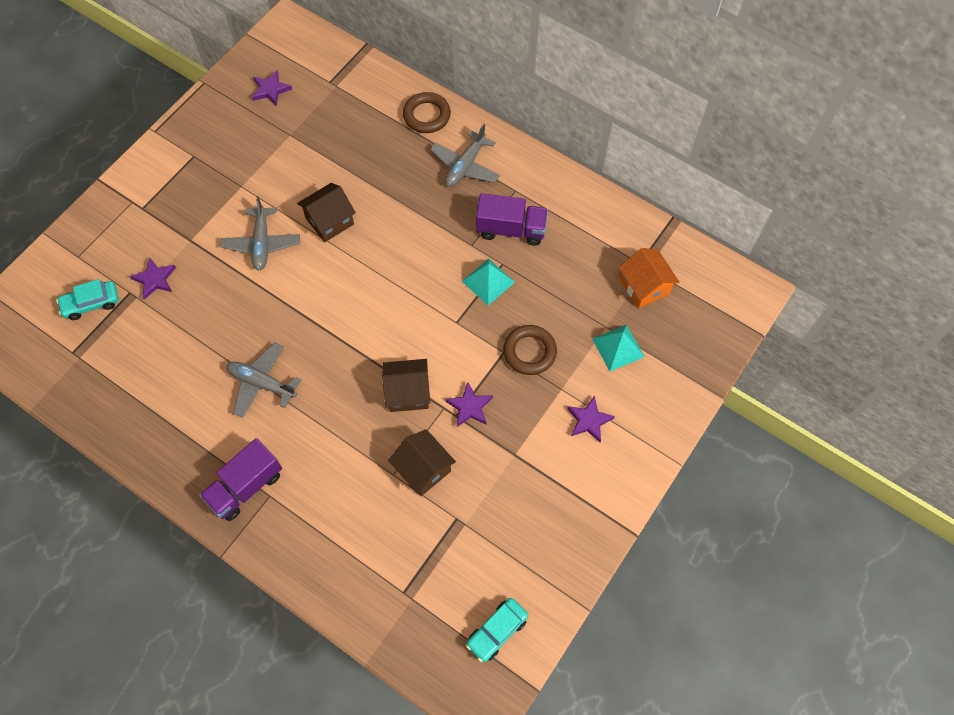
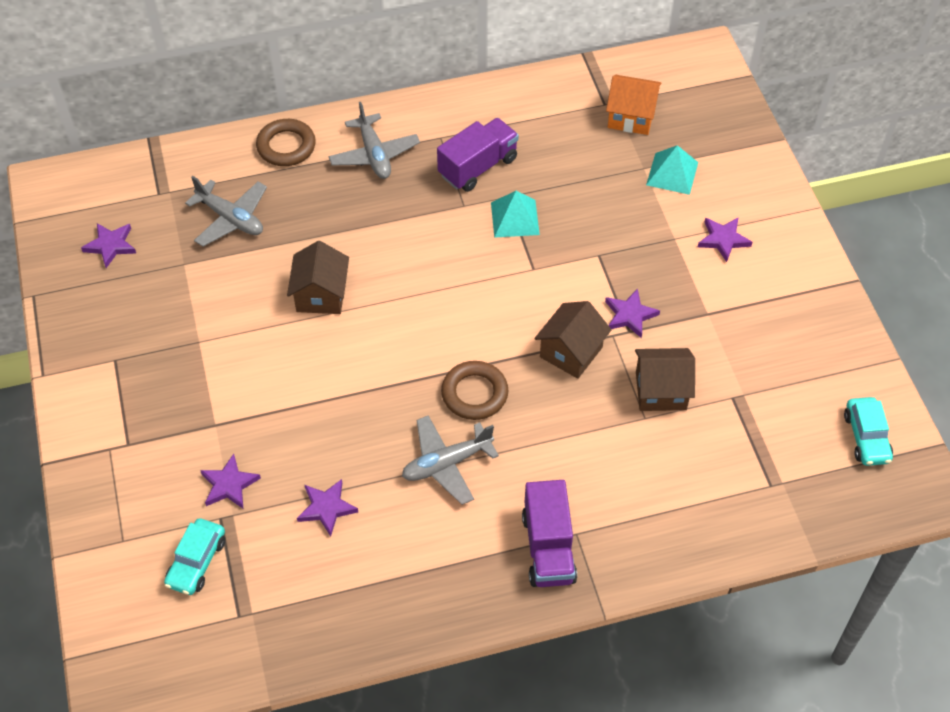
camera: 50 degrees left, 10 degrees down
(179, 342) = (327, 508): none -> purple star
(262, 243) = (286, 366): grey plane -> grey plane (231, 219)
(529, 352) = (616, 236): brown ring -> brown ring (474, 394)

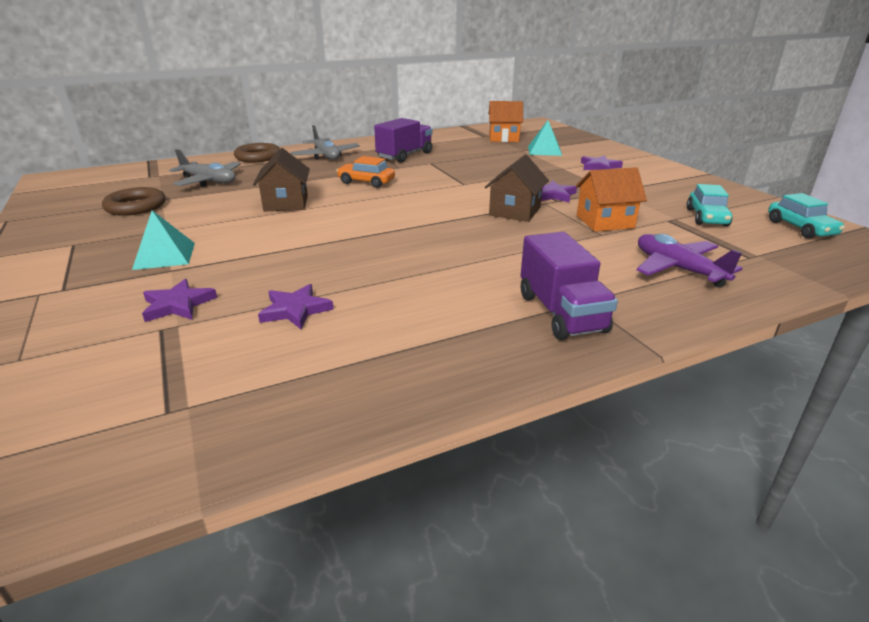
camera: 10 degrees left, 25 degrees down
(110, 245) = (96, 196): purple star -> none
(197, 562) = (118, 367): turquoise car -> turquoise car (706, 217)
(417, 248) = (366, 182): none -> orange car
(446, 464) = (424, 272): grey plane -> none
(474, 394) = (438, 235): brown ring -> brown ring (136, 206)
(515, 218) = (440, 169): turquoise pyramid -> turquoise pyramid (164, 255)
(660, 391) = (604, 222): brown house -> orange house
(687, 496) = (678, 269): none -> purple plane

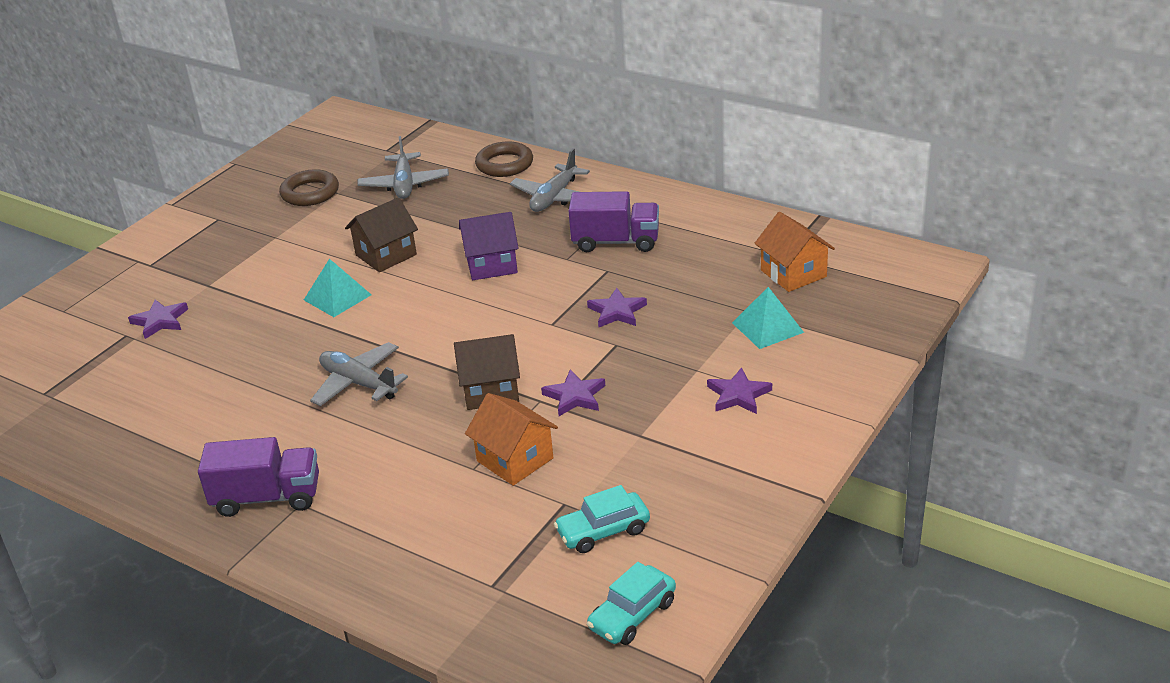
camera: 60 degrees right, 5 degrees up
(164, 255) = (229, 267): turquoise pyramid -> turquoise pyramid (337, 297)
(295, 310) = (186, 372): purple star -> purple star (617, 311)
(366, 182) = (491, 265): orange car -> purple house
(441, 245) = (358, 383): none -> grey plane
(561, 313) = (267, 497): purple truck -> purple truck turned 135 degrees counterclockwise
(678, 269) = (416, 541): purple plane -> none

